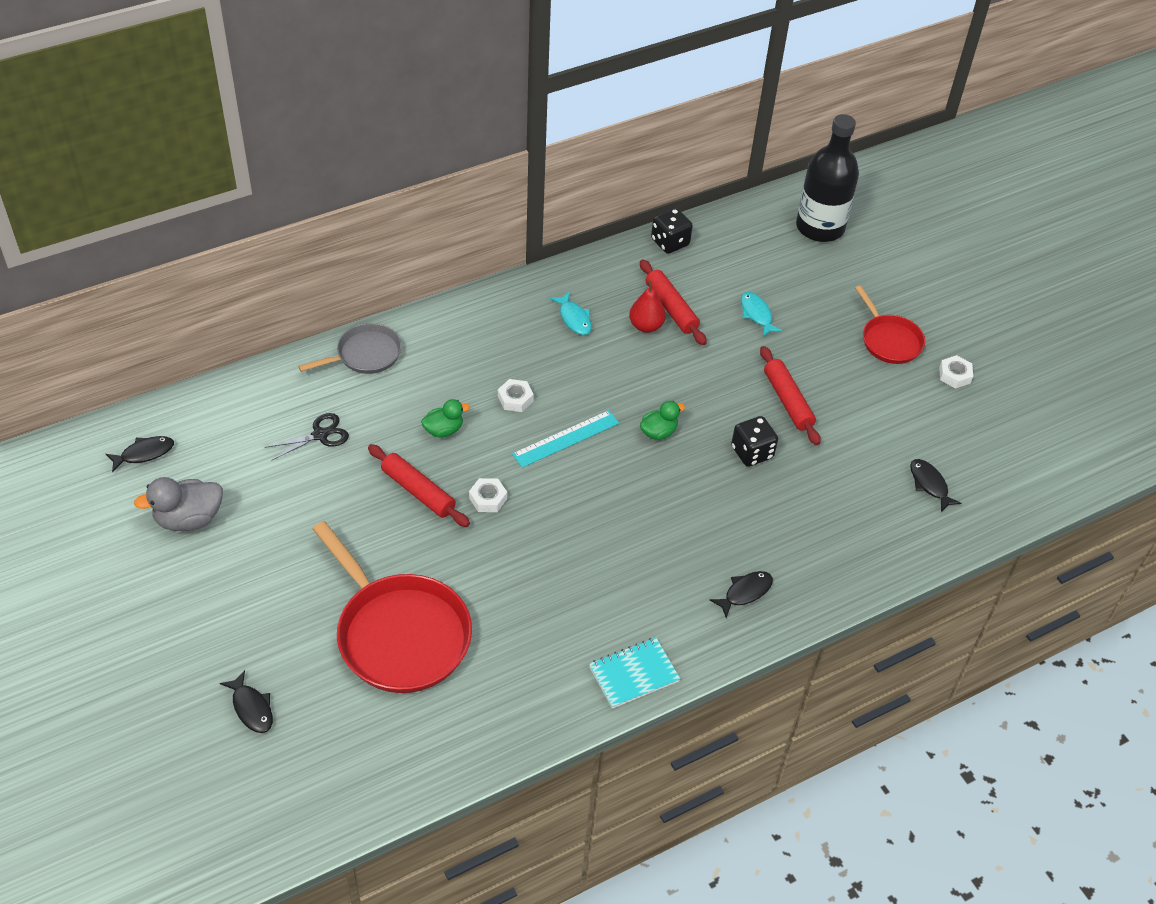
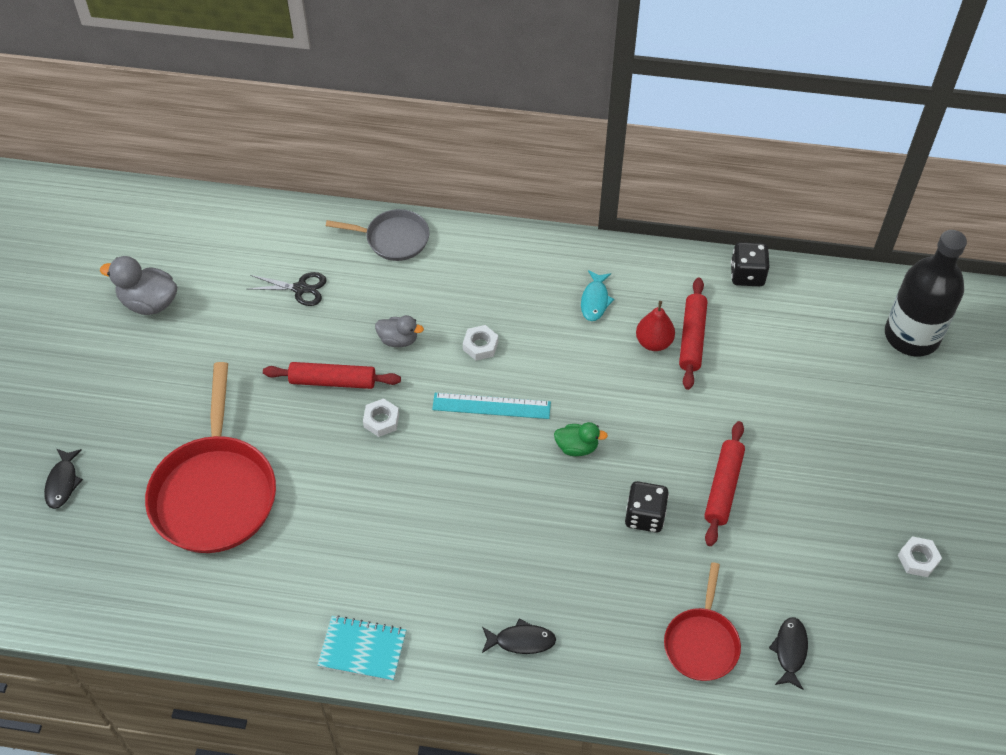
camera: 40 degrees right, 5 degrees up
(144, 453) = (163, 231): black fish -> none
(418, 491) = (333, 381): red rolling pin -> red rolling pin turned 75 degrees counterclockwise
(444, 430) = (398, 340): green duck -> grey duck
(757, 314) = (769, 388): turquoise fish -> none
(889, 340) = (880, 486): red pan -> red pan (701, 642)

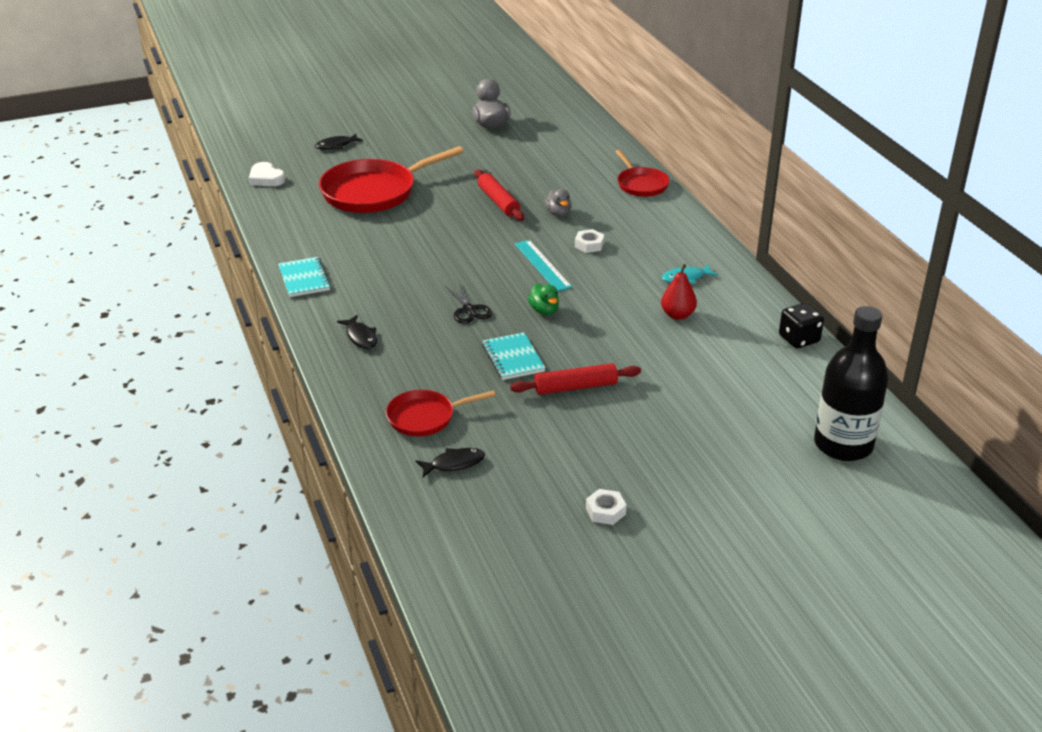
camera: 60 degrees right, 20 degrees down
(85, 597) = (266, 178): none -> white heart
(300, 288) = (559, 167): black scissors -> black scissors (469, 310)
(381, 420) = (486, 228): white nut -> none
(393, 239) = (641, 184): grey pan -> red pan
(645, 516) = (513, 358): black dice -> turquoise notebook
(692, 338) = (702, 331): red rolling pin -> none

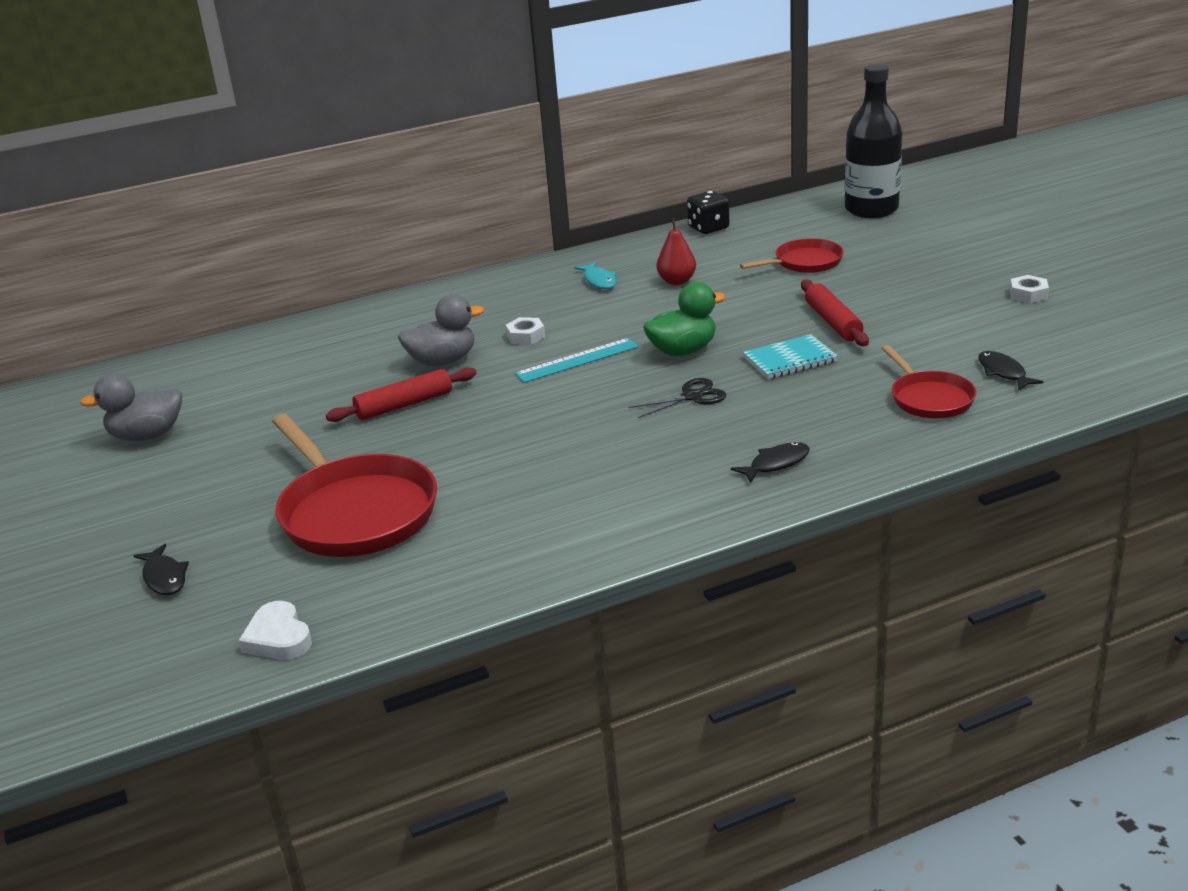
camera: 90 degrees left, 5 degrees down
(266, 178) = (278, 638): white heart -> white heart turned 105 degrees clockwise
(304, 279) = (632, 535): turquoise notebook -> none
(544, 310) = (683, 351): green duck -> green duck, size x1.59
(558, 213) = (443, 361): grey duck -> grey duck, size x1.59
(641, 184) = (371, 316): red pan -> red pan (804, 262)

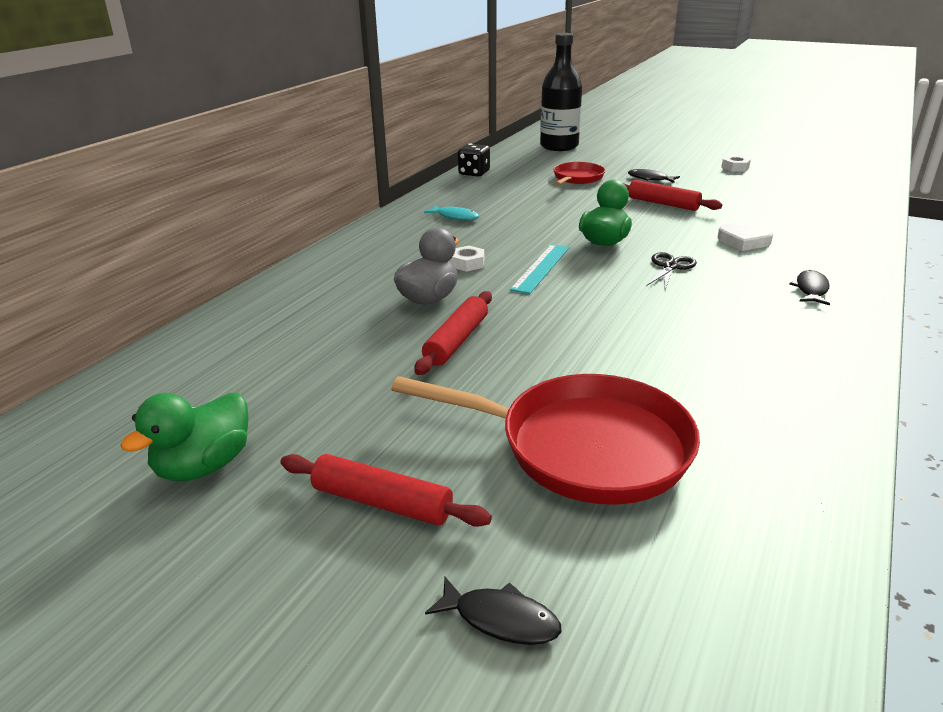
camera: 40 degrees left, 0 degrees up
(147, 435) = (204, 466): grey duck -> green duck
(199, 495) = (382, 502): none -> red rolling pin
(278, 638) = (755, 616): white heart -> white heart (743, 241)
(677, 281) = (514, 205): red pear -> none
(790, 359) = (683, 229): turquoise notebook -> none
(929, 398) = (806, 228): red pan -> none
(1003, 372) = (810, 205): black fish -> black fish (650, 179)

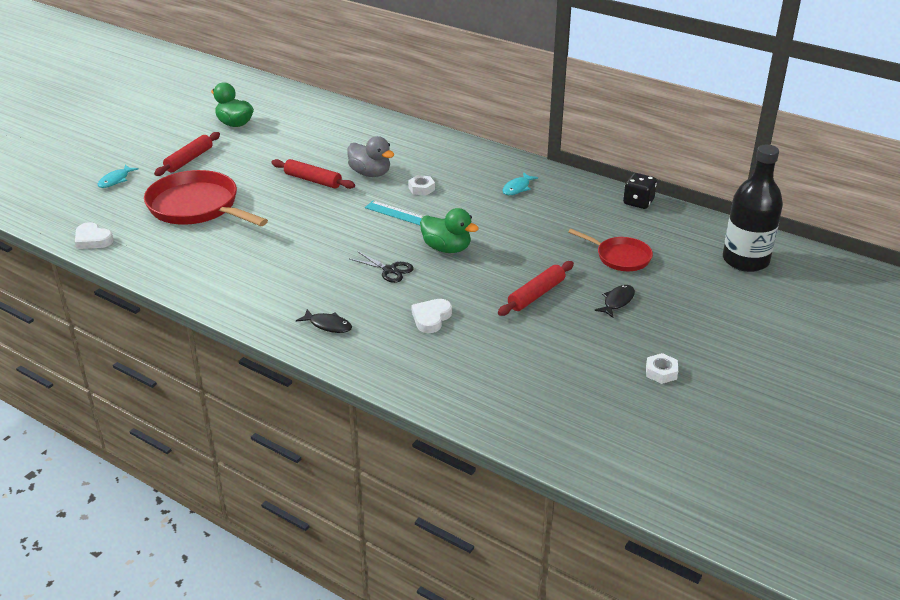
camera: 95 degrees right, 5 degrees up
(500, 619) = (115, 180): black fish -> turquoise fish
(583, 447) = (197, 207): red pan -> red pan turned 105 degrees clockwise
(786, 576) = (93, 240): none -> white heart

